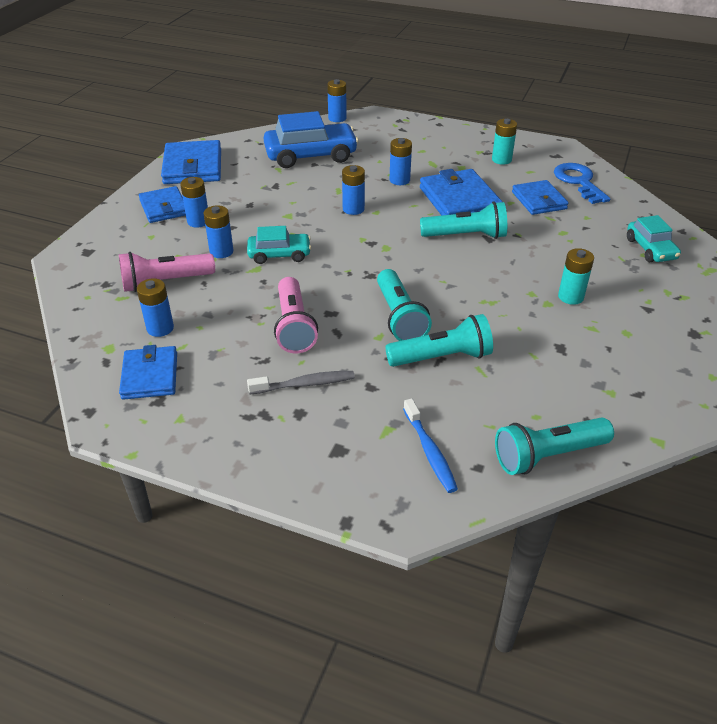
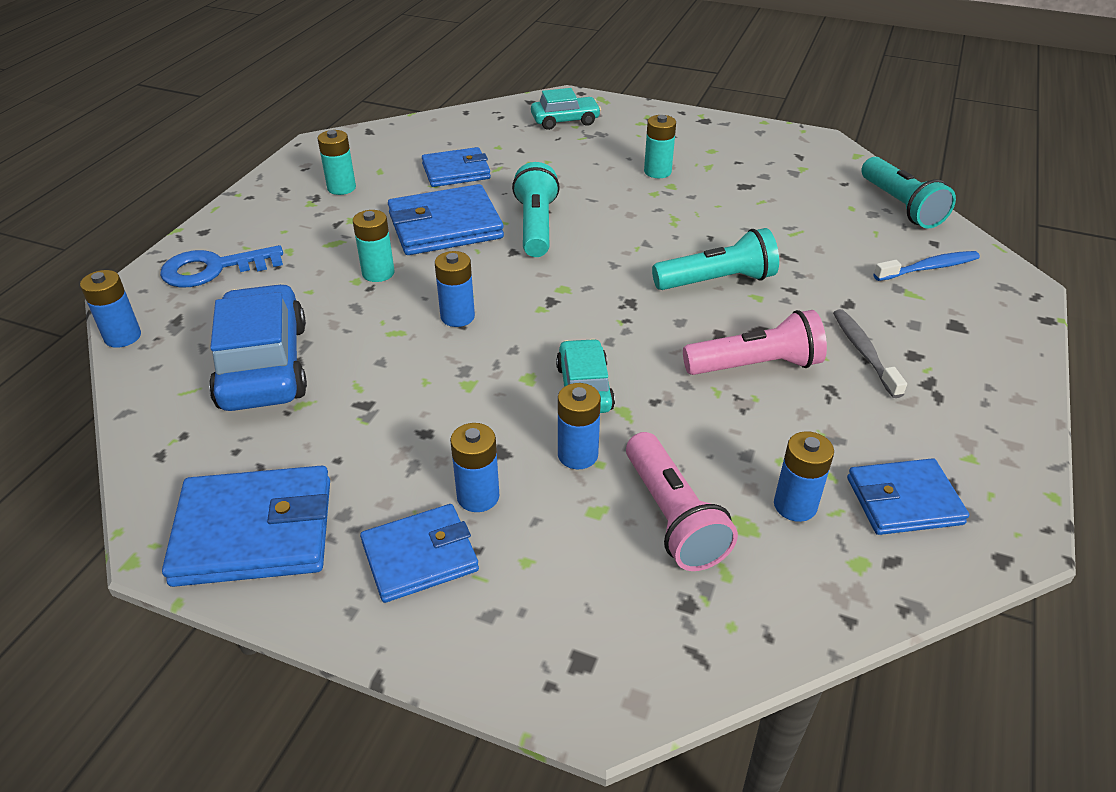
camera: 90 degrees left, 0 degrees up
(399, 180) = (378, 273): blue battery -> turquoise battery
(442, 357) = (782, 254): turquoise flashlight -> none
(579, 182) = (415, 142): blue key -> blue key (213, 269)

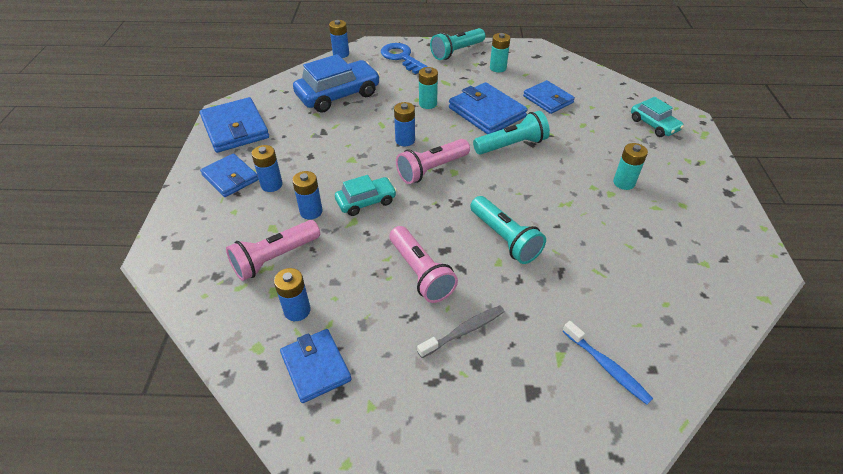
camera: 70 degrees right, 5 degrees up
(546, 307) = (431, 169): none -> pink flashlight
(901, 206) = (697, 339): turquoise flashlight -> turquoise flashlight (456, 52)

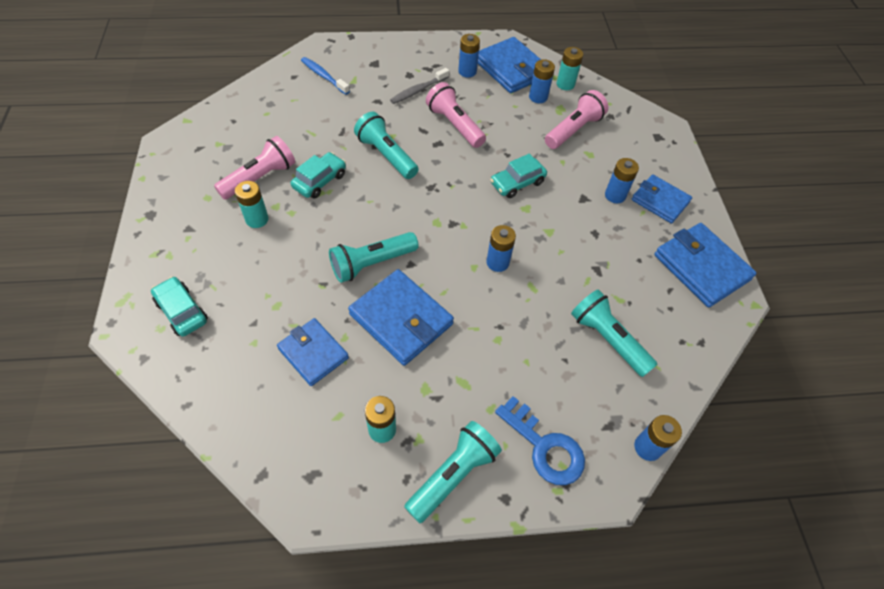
camera: 170 degrees right, 10 degrees up
(311, 211) = (563, 170): blue battery -> blue battery (467, 71)
(316, 367) = (511, 69): blue wallet -> blue wallet, size x1.51
(338, 95) = (607, 339): blue car -> turquoise flashlight
(428, 104) = (481, 330): turquoise battery -> turquoise battery (565, 84)
(431, 169) = (460, 223): pink flashlight -> pink flashlight (260, 178)
(573, 214) = (320, 181): none -> turquoise car

